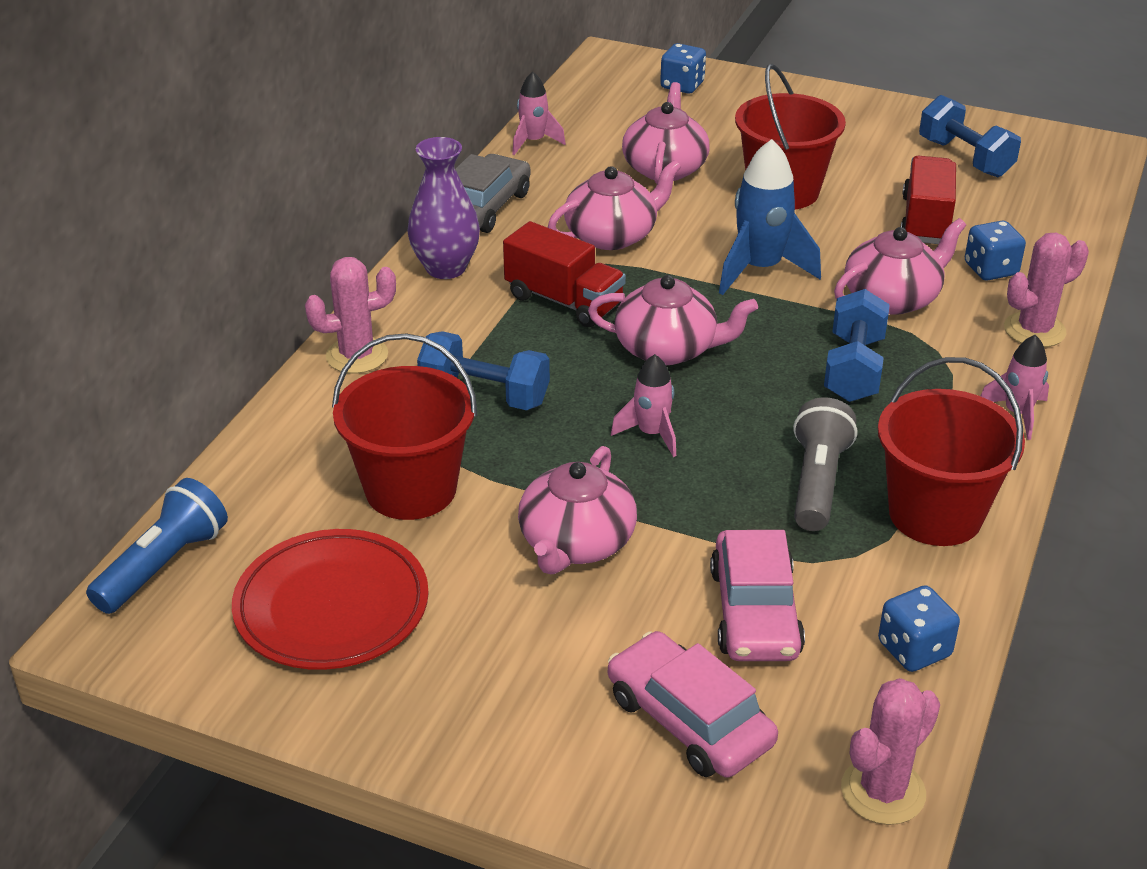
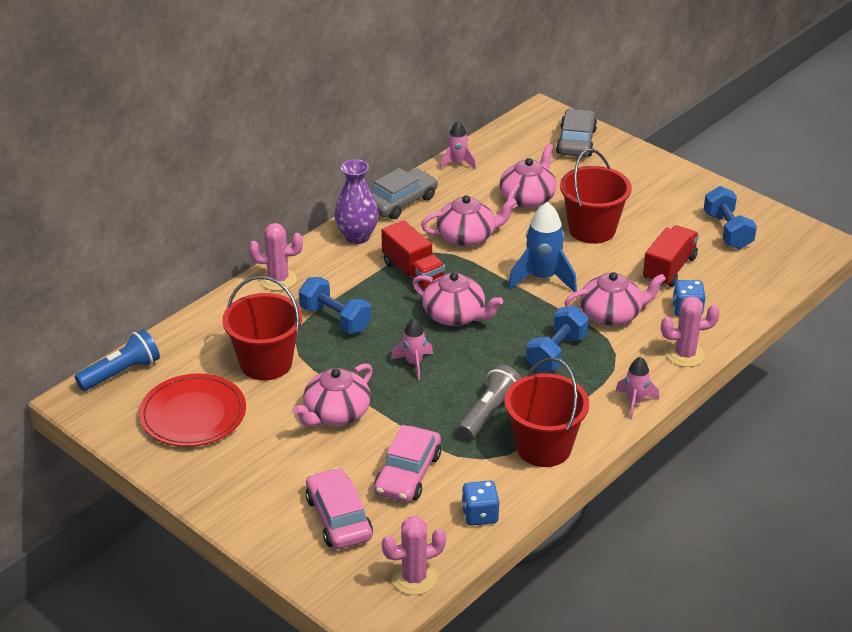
camera: 20 degrees right, 0 degrees up
(682, 85) = (576, 141): blue dice -> grey car

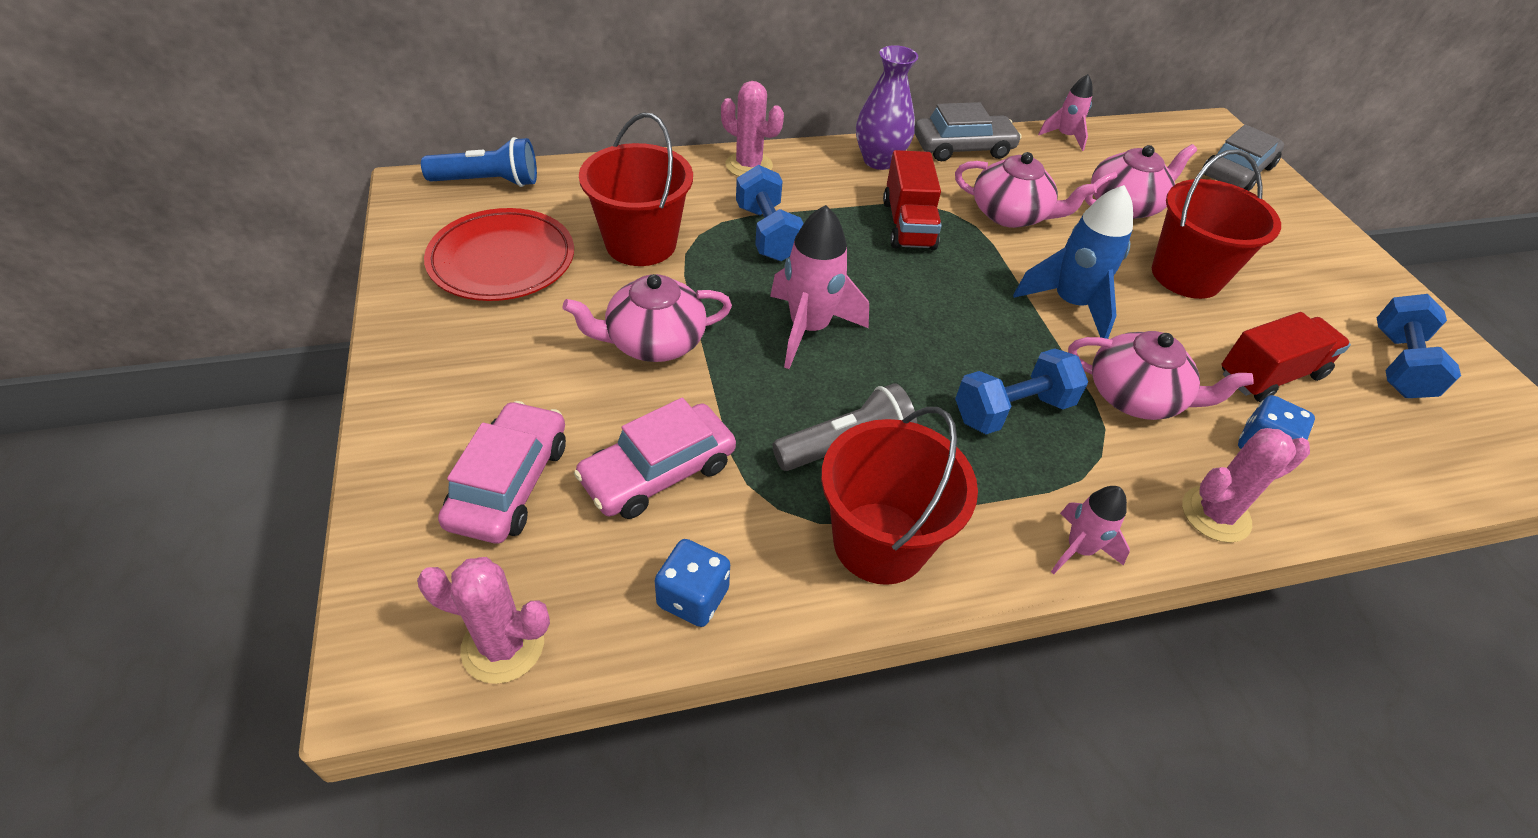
camera: 30 degrees right, 10 degrees up
(414, 363) = (808, 329): pink rocket -> pink rocket, size x1.69
(455, 315) = (915, 296): pink teapot -> none
(685, 354) = (1215, 514): pink cactus -> pink cactus turned 45 degrees counterclockwise

